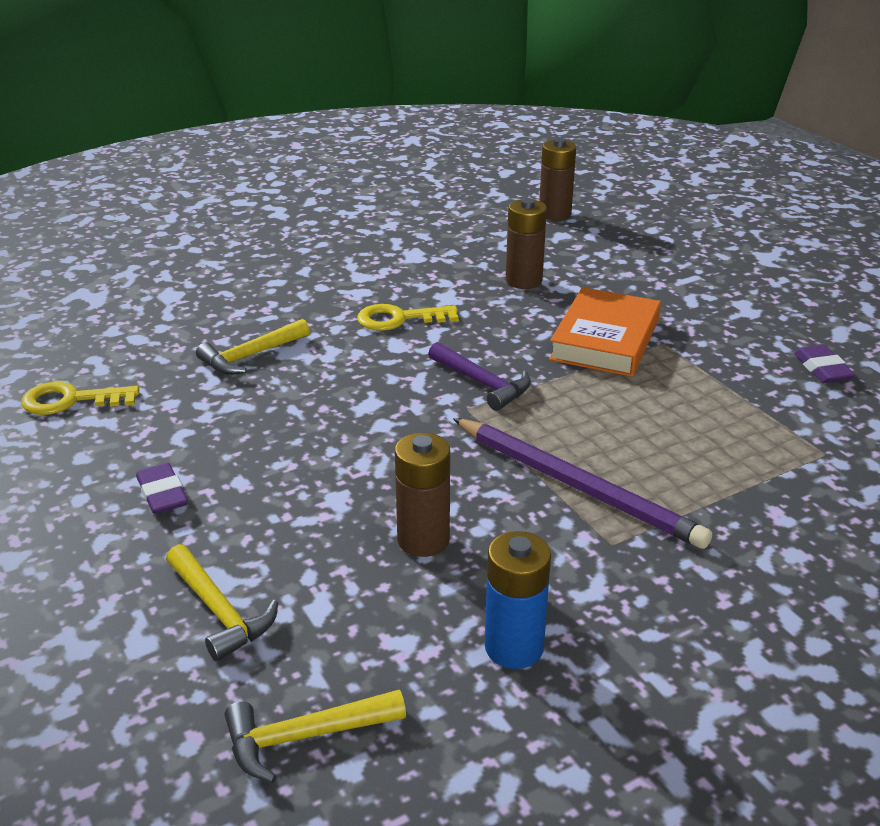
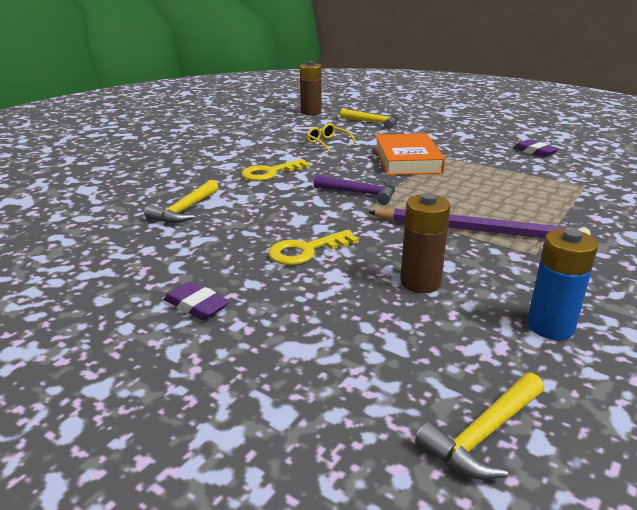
camera: 25 degrees left, 5 degrees down
(71, 400) = (58, 265): yellow key -> yellow key (306, 251)
(219, 611) = (323, 370): yellow hammer -> yellow hammer (373, 122)
(523, 281) = (328, 143): brown battery -> yellow glasses

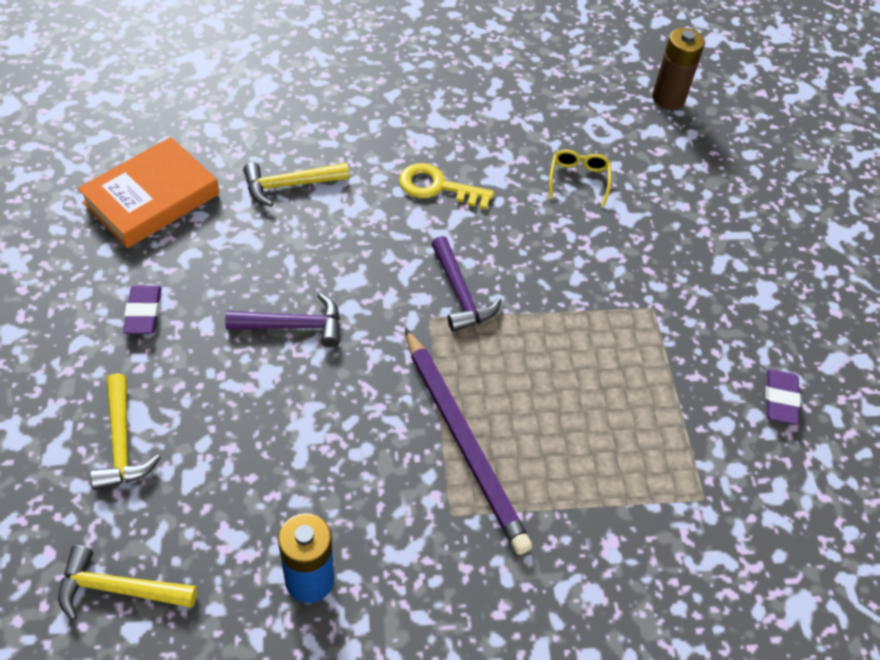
camera: 45 degrees right, 25 degrees up
(306, 251) = (293, 326): yellow key -> purple hammer
(373, 122) = (701, 180): yellow hammer -> yellow hammer (121, 443)
(407, 160) = (603, 283): orange book -> orange book (151, 198)
(420, 283) = (307, 445): brown battery -> none

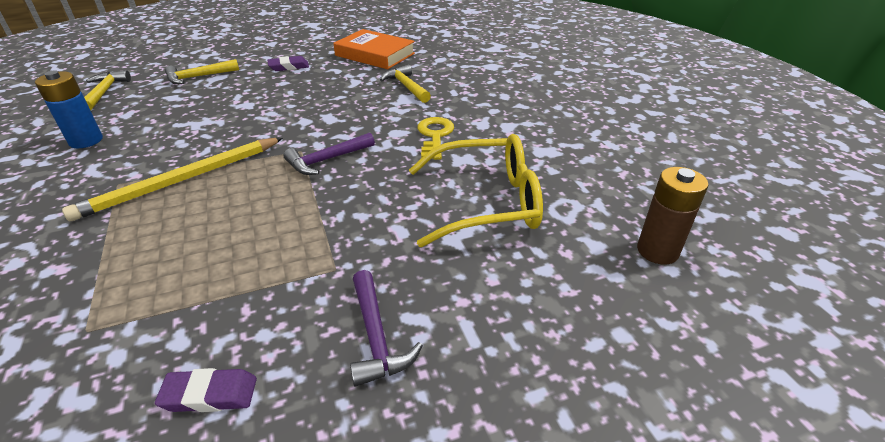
camera: 80 degrees right, 15 degrees down
(293, 326) = (285, 106): purple hammer -> purple hammer (376, 337)
(464, 442) = (182, 180): purple pencil -> yellow pencil
(578, 179) = (486, 202): yellow glasses -> yellow glasses, size x2.25

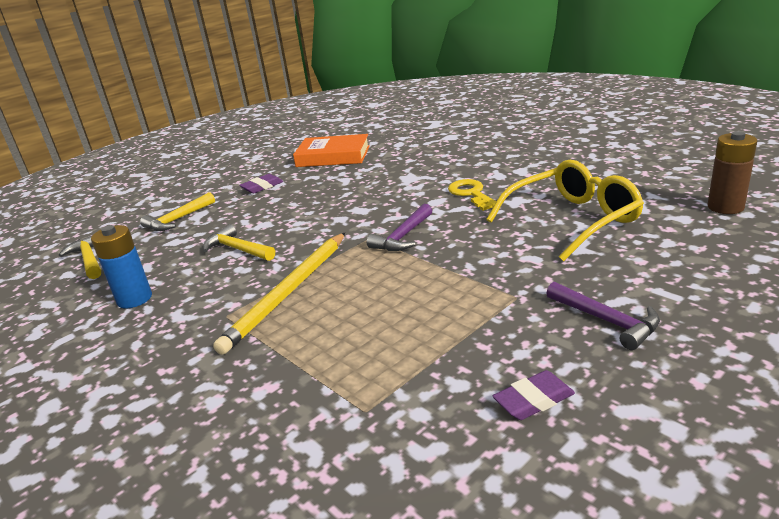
camera: 20 degrees left, 10 degrees down
(406, 86) = (397, 170): yellow hammer -> yellow hammer (238, 249)

